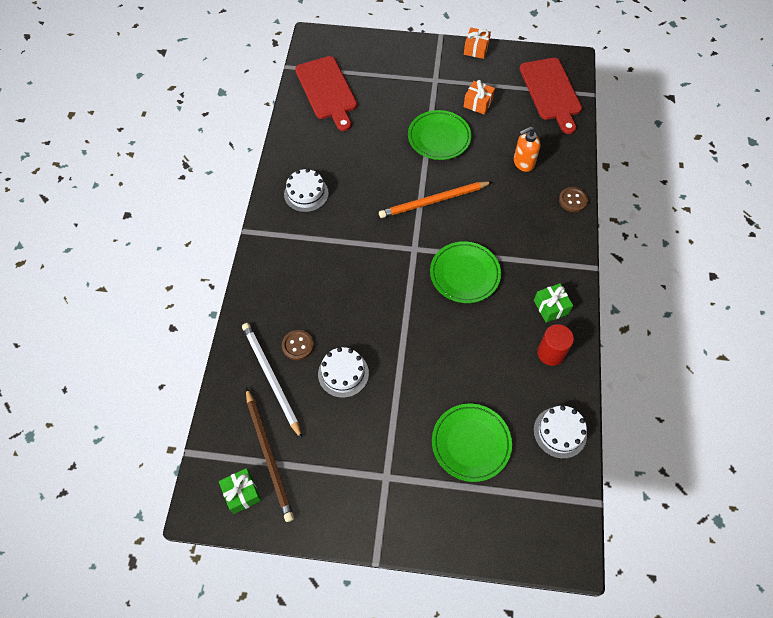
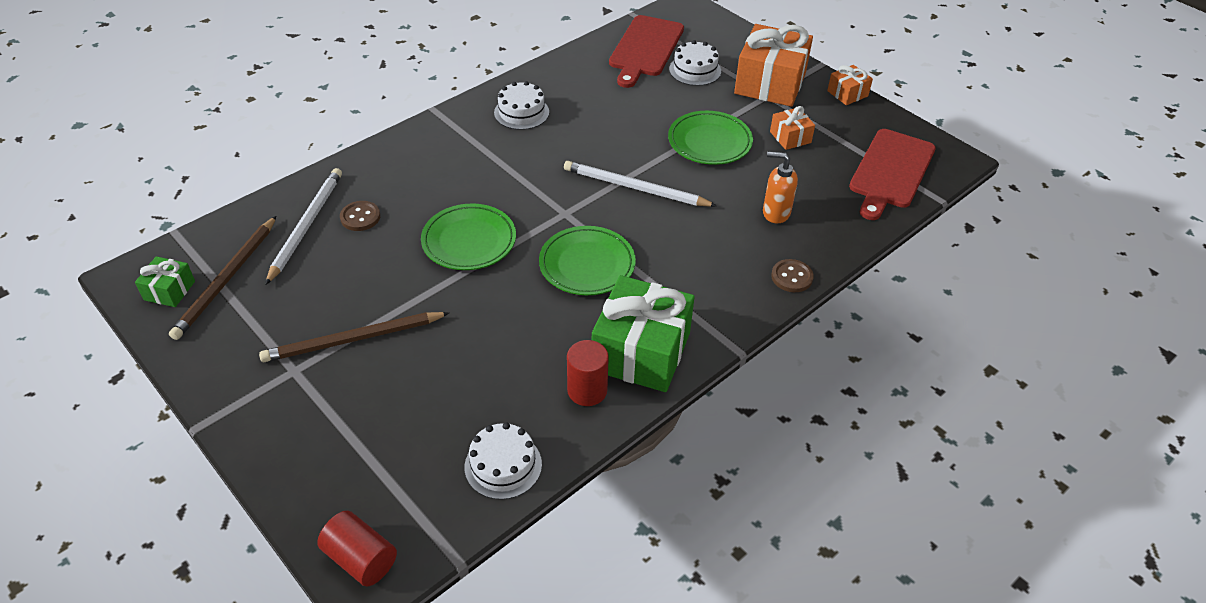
camera: 40 degrees right, 15 degrees down
(343, 373) = (368, 264): white cake -> white cake (695, 70)
(395, 428) = (353, 339): none -> brown pencil
(427, 69) = (770, 83): none -> orange gift
(433, 201) = (635, 188): orange pencil -> white pencil
(471, 443) = (403, 405): green plate -> green plate (469, 241)
(551, 307) = (641, 352): green gift -> green gift, size x2.09
(554, 546) = (361, 559): none -> red cylinder

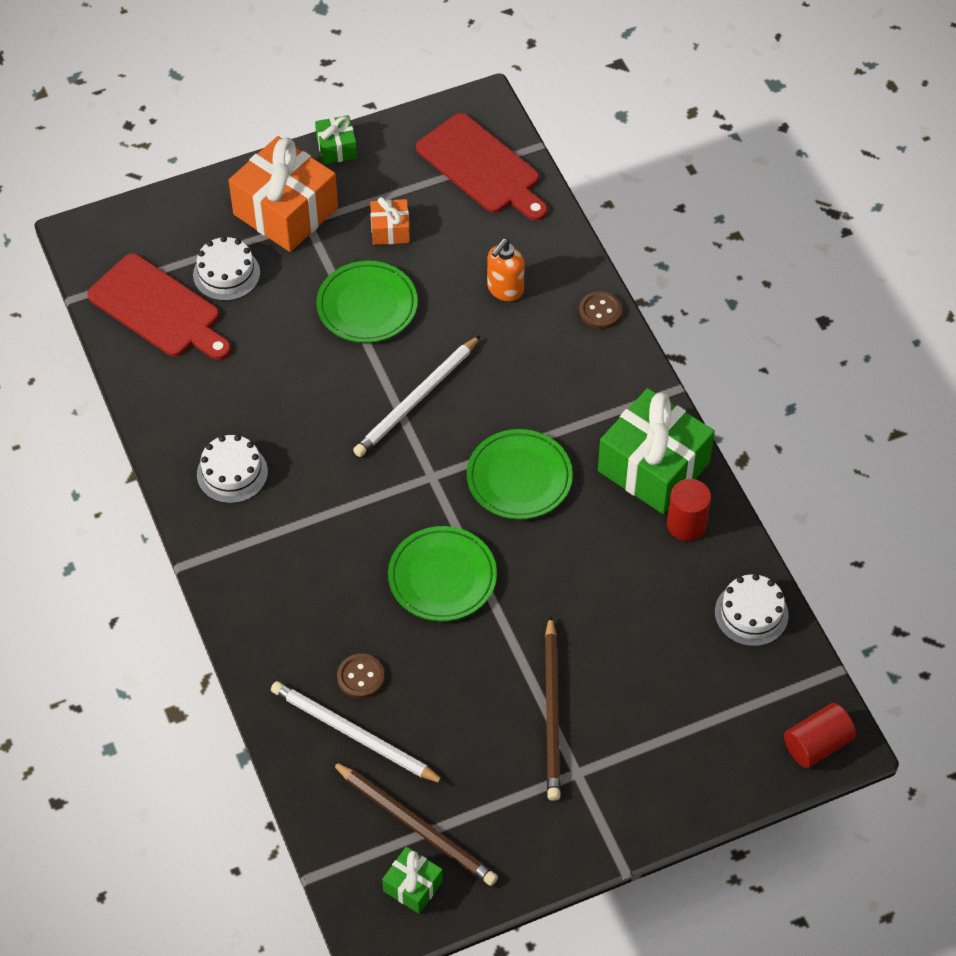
camera: 70 degrees left, 10 degrees up
(847, 93) = (336, 148): orange gift -> green gift

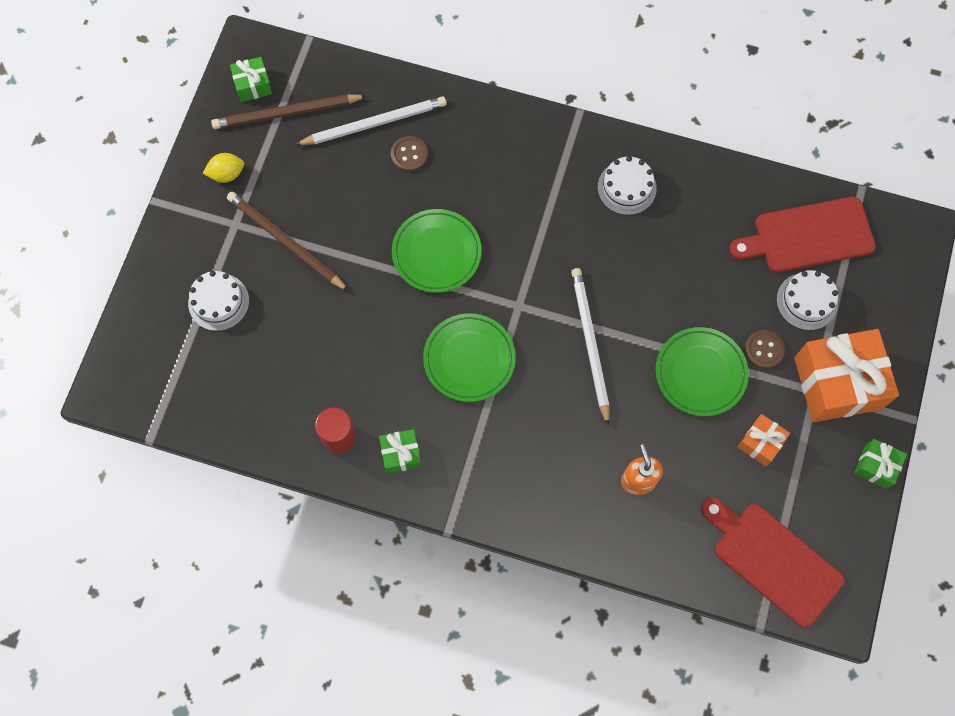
camera: 130 degrees right, 15 degrees up
(482, 167) = (772, 560): red cutting board -> red cutting board turned 45 degrees clockwise
(533, 825) = (227, 174): none -> yellow lemon
(600, 311) = (562, 532): brown button -> brown button (763, 350)
(653, 467) = (401, 454): green gift -> green gift, size x0.48
(751, 613) = (238, 419): white cake -> white cake (218, 302)
(817, 744) = (118, 377): red cylinder -> none

